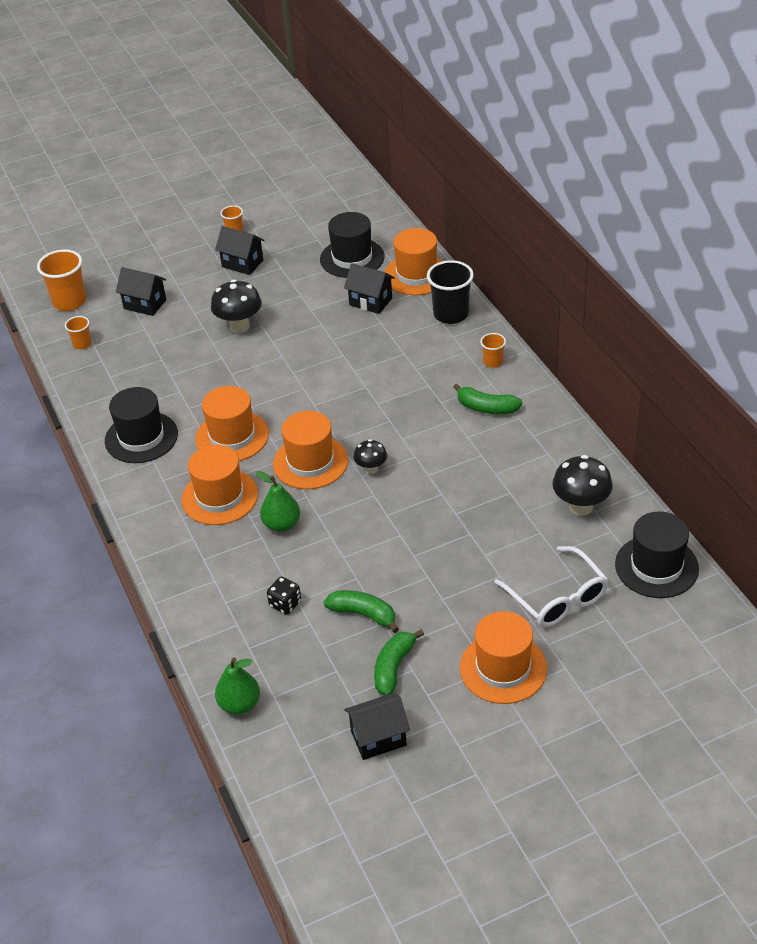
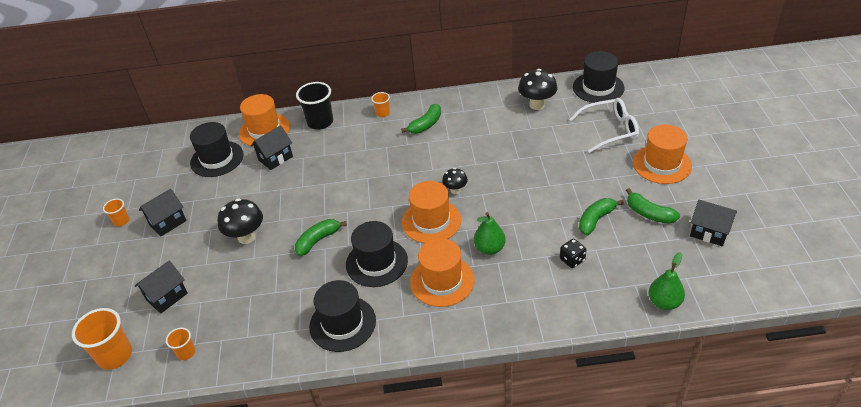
camera: 70 degrees left, 0 degrees up
(232, 436) = (376, 262): orange hat -> black hat
(251, 380) = (318, 240): none -> green banana
(378, 738) = (709, 232): black house -> black house turned 60 degrees counterclockwise

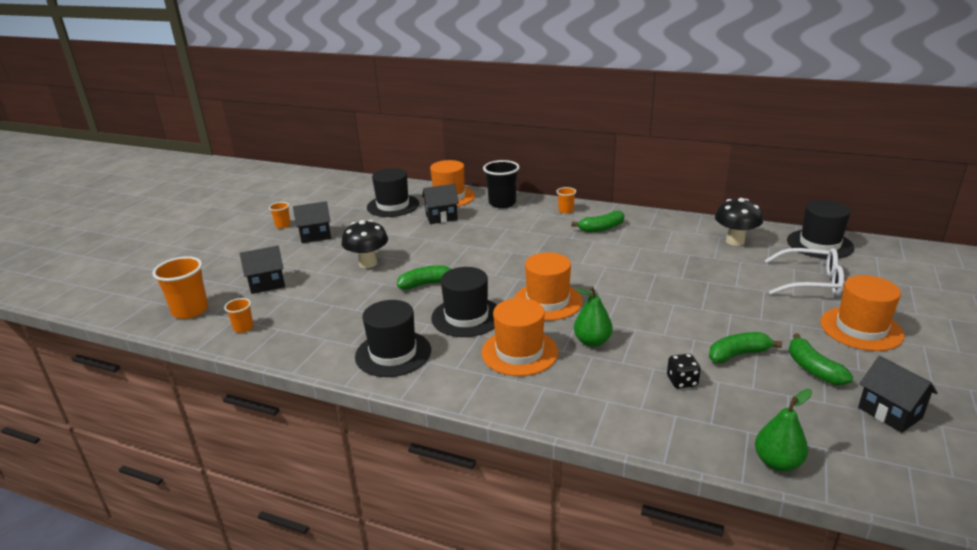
camera: 25 degrees right, 15 degrees down
(455, 190) = (592, 284): black mushroom -> none

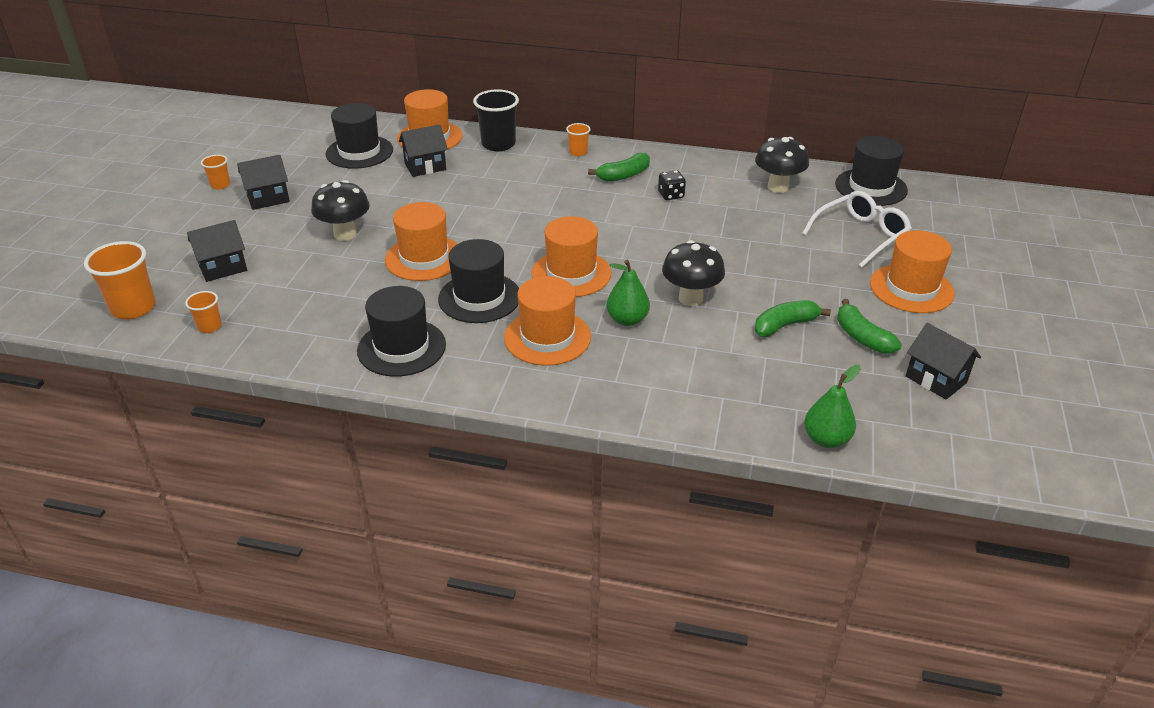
camera: 10 degrees left, 10 degrees up
(427, 284) = (424, 258): green banana -> orange hat
(651, 326) = (690, 298): none -> black mushroom
(682, 381) = (727, 360): black dice -> black dice (671, 195)
(811, 282) = (861, 235): white glasses -> white glasses turned 45 degrees counterclockwise

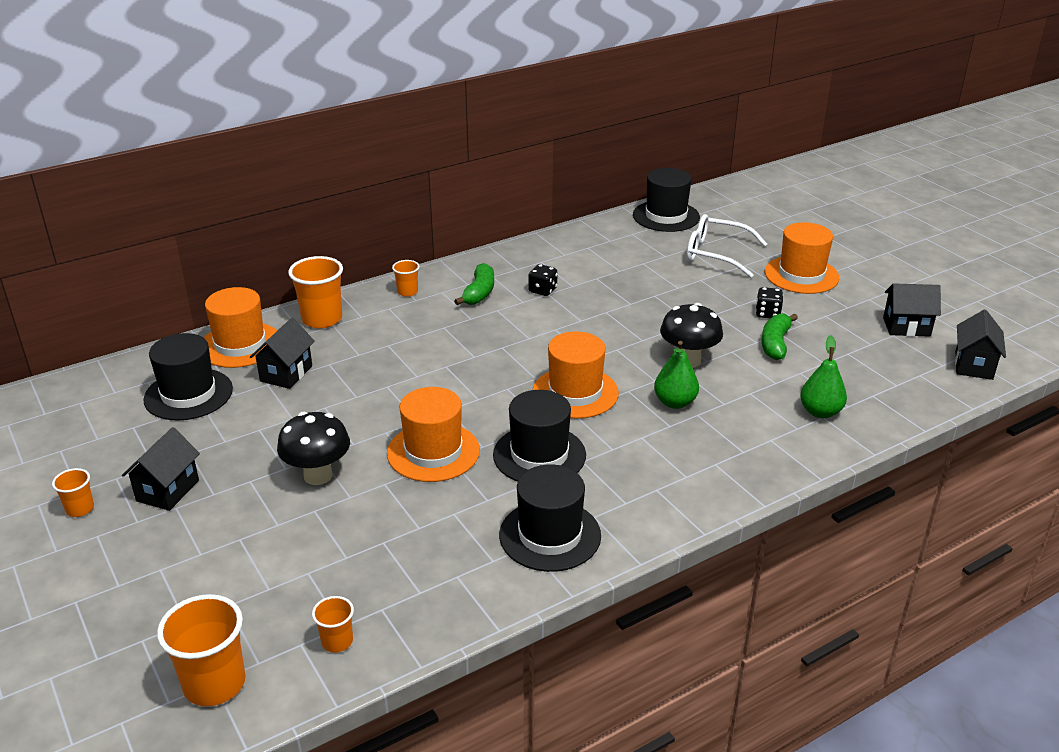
camera: 45 degrees left, 5 degrees down
(223, 268) = (245, 582): black house -> black house (974, 365)
(498, 144) = (322, 319): black cup -> orange cup
(547, 337) = (644, 451): orange hat -> none
(778, 187) = (607, 246): black mushroom -> none
(821, 301) = (767, 313): none -> black dice
(826, 439) = (918, 403): green pear -> green pear (820, 412)
(861, 235) = (715, 254): white glasses -> white glasses turned 75 degrees counterclockwise
(862, 337) = (828, 324): green banana -> none

